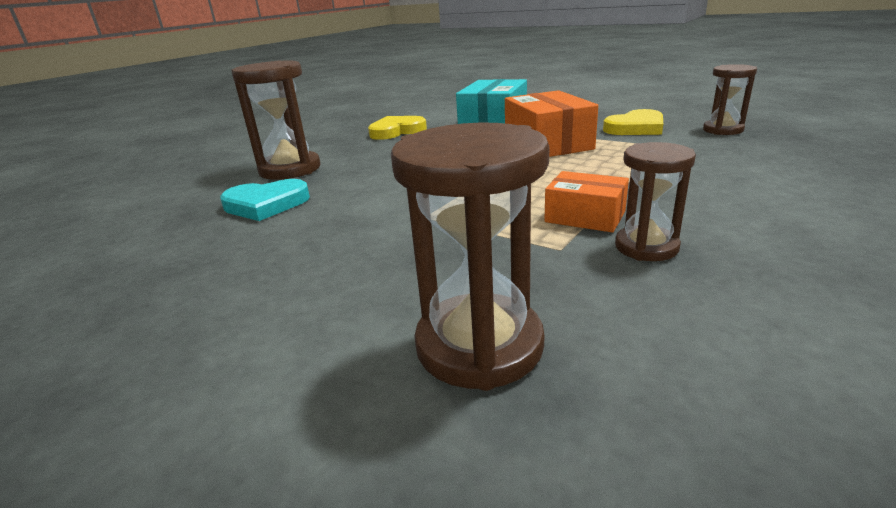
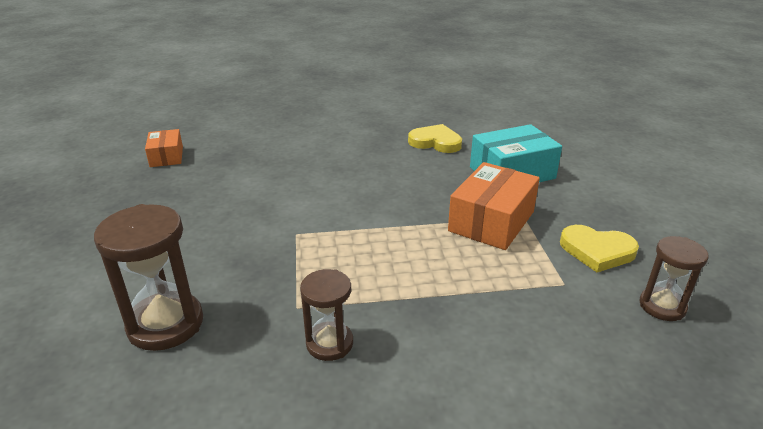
camera: 45 degrees right, 5 degrees up
(266, 204) = (260, 170): turquoise heart -> none
(290, 169) = (318, 146): brown hourglass -> none
(585, 217) = (356, 298): orange box -> orange box (166, 157)

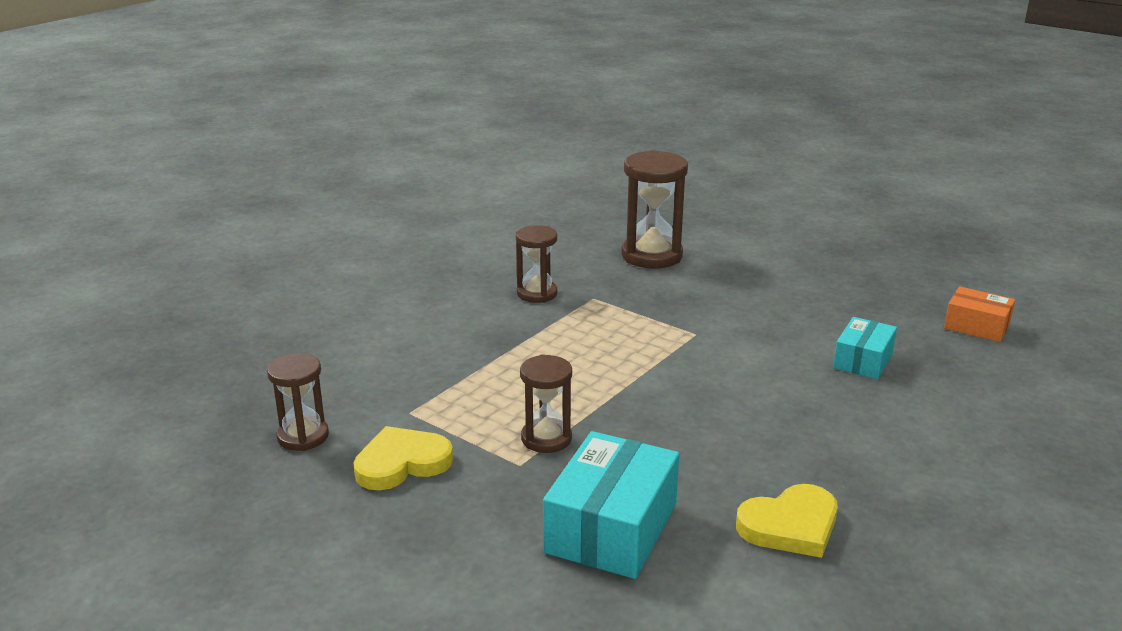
camera: 135 degrees right, 5 degrees down
(257, 172) = (863, 360): none -> turquoise box
(491, 221) = (546, 438): orange box -> brown hourglass

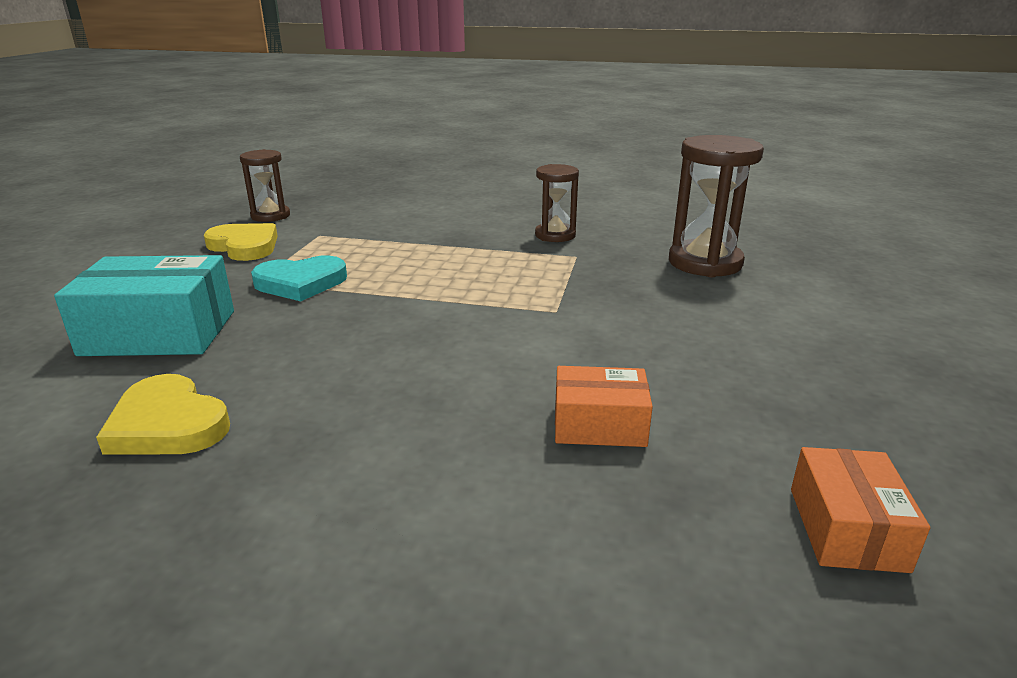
camera: 65 degrees right, 0 degrees up
(546, 438) = (301, 283): brown hourglass -> turquoise heart
(863, 360) = (599, 424): turquoise box -> orange box

